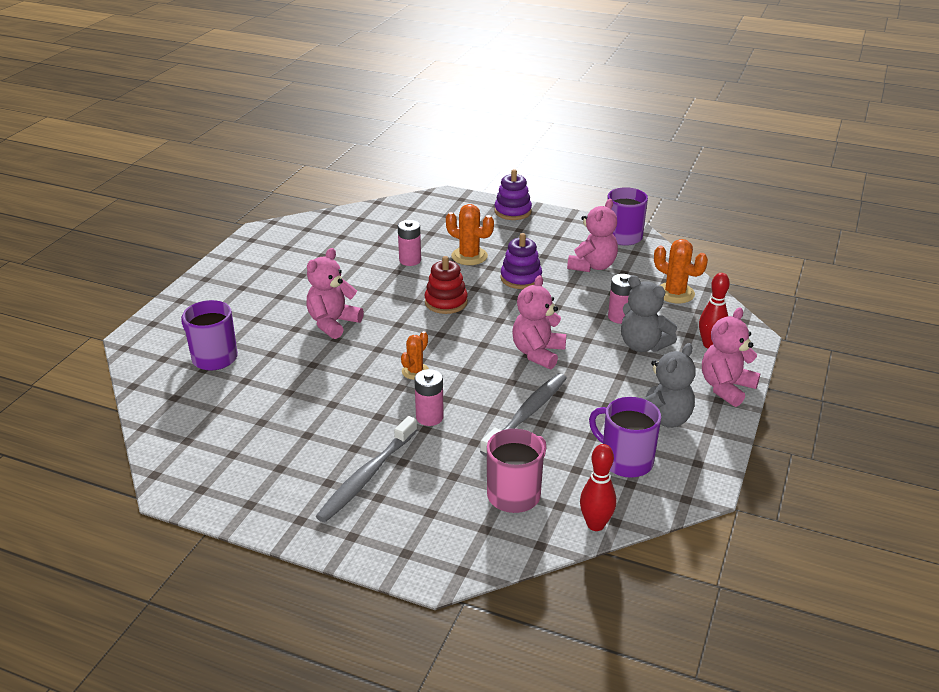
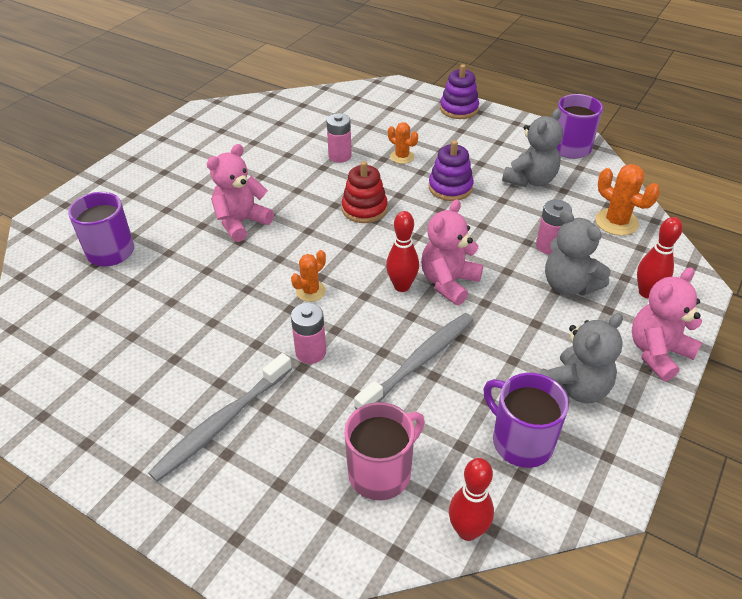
camera: 10 degrees right, 10 degrees up
(469, 256) = (402, 157): orange cactus -> orange cactus, size x0.64
(497, 360) = (402, 286): none -> red bowling pin
(592, 266) = (530, 180): pink teddy bear -> grey teddy bear

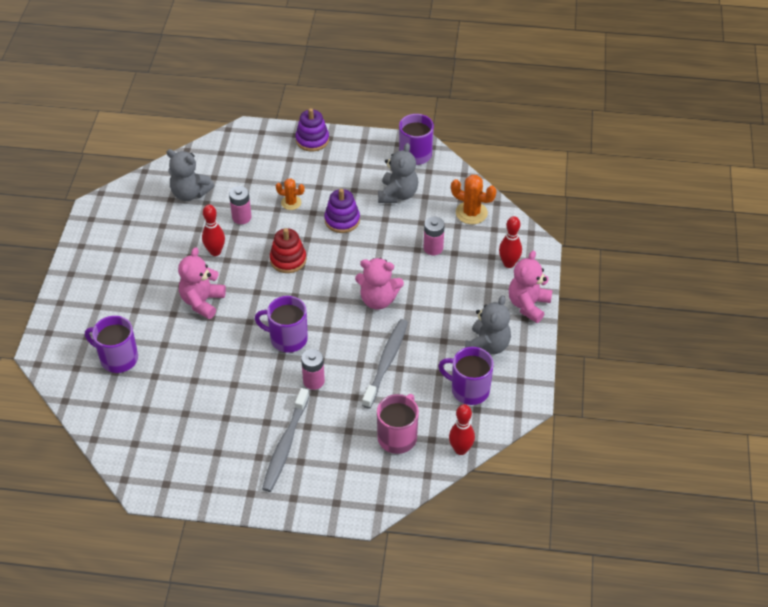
camera: 25 degrees left, 5 degrees up
(310, 291) = (287, 338): orange cactus -> purple mug
(402, 286) = (348, 313): red bowling pin -> red bowling pin (215, 252)
(449, 282) = (378, 300): pink teddy bear -> pink teddy bear turned 90 degrees counterclockwise
(569, 285) = (457, 275): grey teddy bear -> grey teddy bear (190, 193)

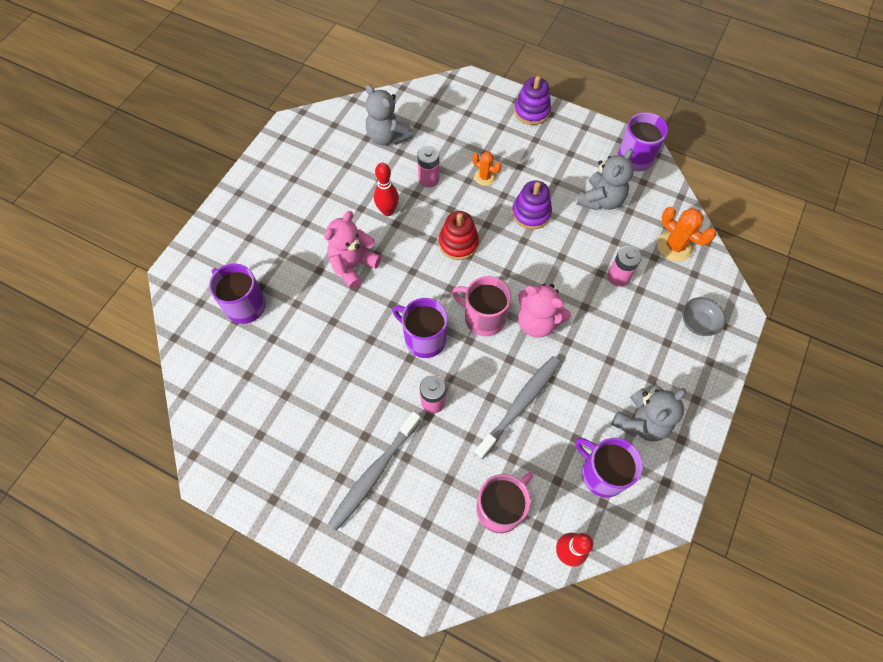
camera: 20 degrees right, 15 degrees up
(332, 309) = (483, 317): none -> pink mug
(509, 263) = (698, 322): red bowling pin -> grey bowl
(528, 305) = (705, 384): pink teddy bear -> none

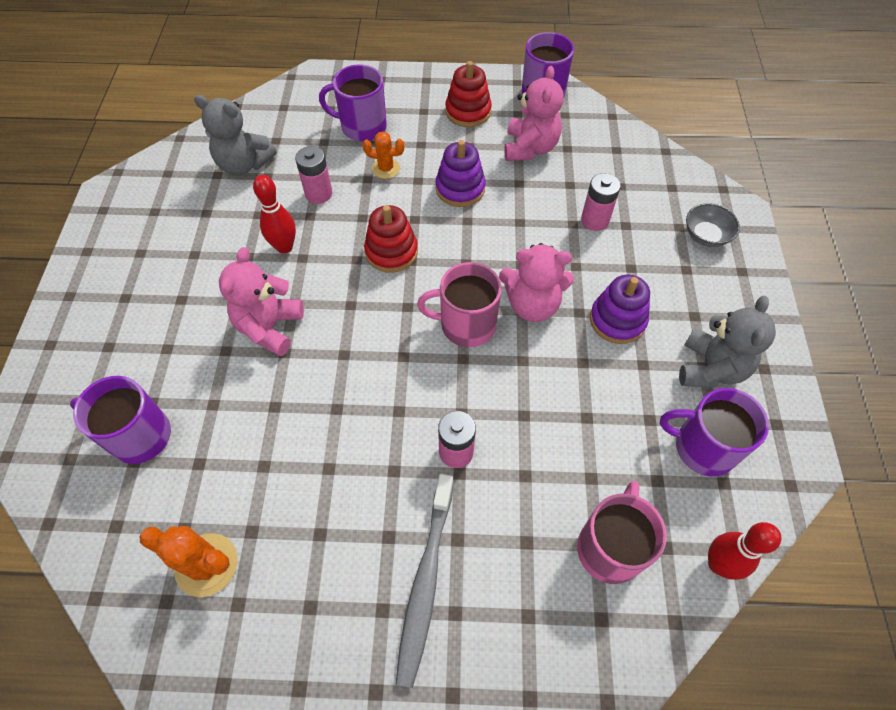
camera: 25 degrees left, 5 degrees down
(424, 338) = (405, 379): purple mug -> purple mug (362, 127)
(519, 405) = (564, 409): grey toothbrush -> none
(532, 111) = (404, 84): purple stacking toy -> purple stacking toy (617, 320)
(569, 152) = (468, 111): none -> red stacking toy
(600, 200) = (530, 148): grey teddy bear -> pink teddy bear
(674, 246) = (635, 167): orange cactus -> orange cactus (206, 565)

